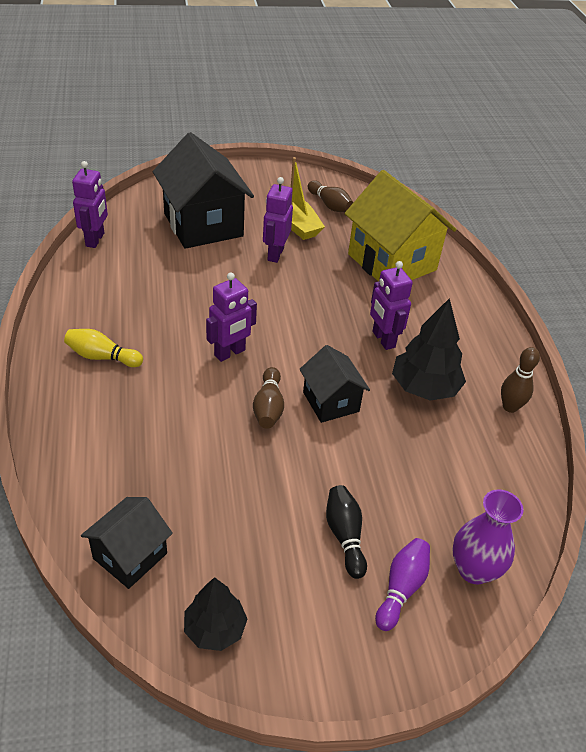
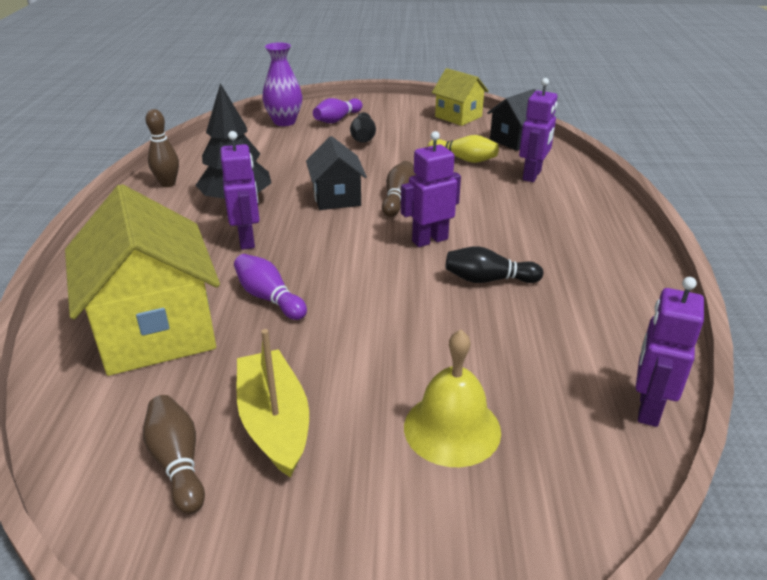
camera: 165 degrees left, 10 degrees down
(102, 357) = (574, 246): yellow bowling pin -> yellow bowling pin (464, 159)
(180, 316) = (488, 280): none -> black bowling pin
(203, 225) = (452, 428): black house -> yellow bell
(215, 629) = (458, 117): black tree -> yellow house
(275, 254) = (335, 357): purple robot -> purple robot (532, 175)
(335, 289) = (269, 298): none -> purple bowling pin

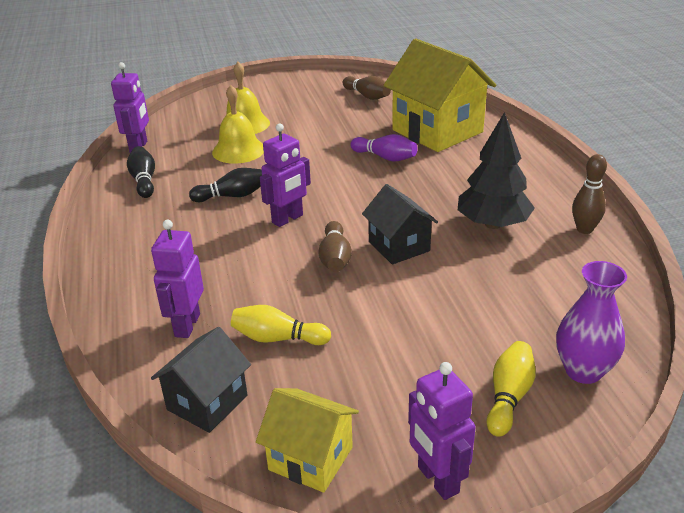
camera: 165 degrees right, 0 degrees up
(247, 240) = (442, 191): purple robot -> purple robot (437, 480)
(274, 422) = (334, 112): yellow boat -> none
(337, 119) = (508, 397): purple bowling pin -> yellow bowling pin
(363, 137) = (437, 357): black bowling pin -> black bowling pin (144, 181)
(472, 359) = (238, 150): none -> yellow bell

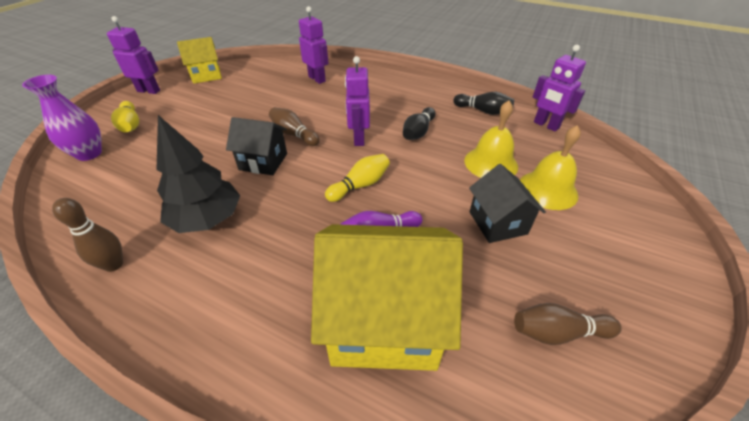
camera: 130 degrees right, 10 degrees up
(207, 402) = (267, 69): black house -> black house (497, 223)
(278, 338) = (270, 93): yellow bowling pin -> yellow bowling pin (360, 185)

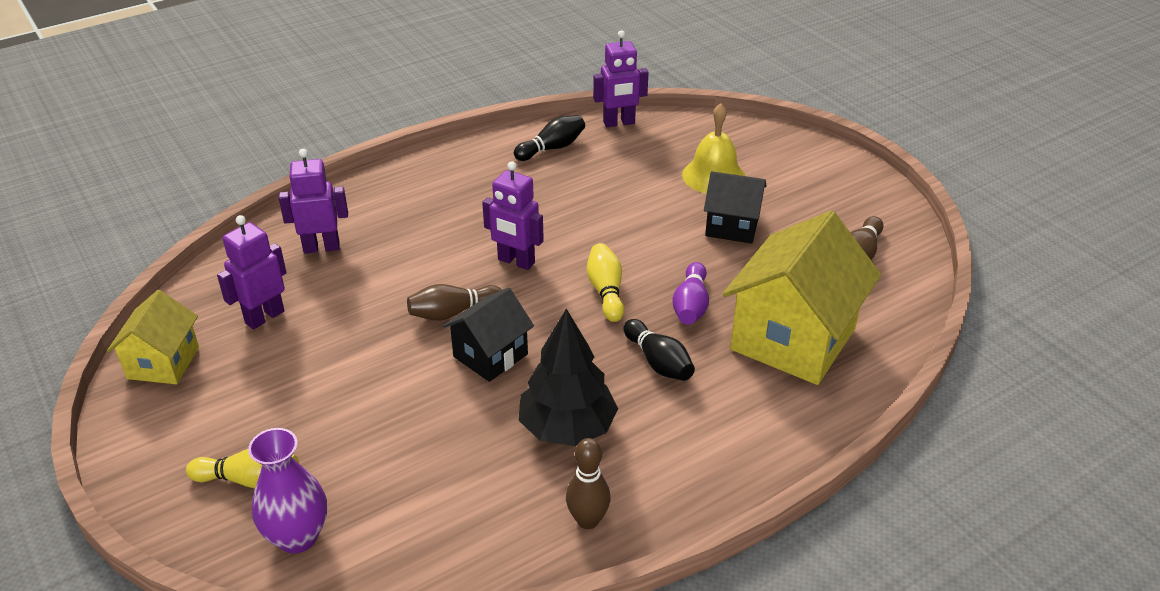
camera: 60 degrees left, 5 degrees down
(149, 91) = (141, 444): purple robot -> purple robot (264, 317)
(418, 132) = (547, 212): black bowling pin -> black bowling pin (658, 362)
(491, 163) = (647, 189): yellow bell -> none

